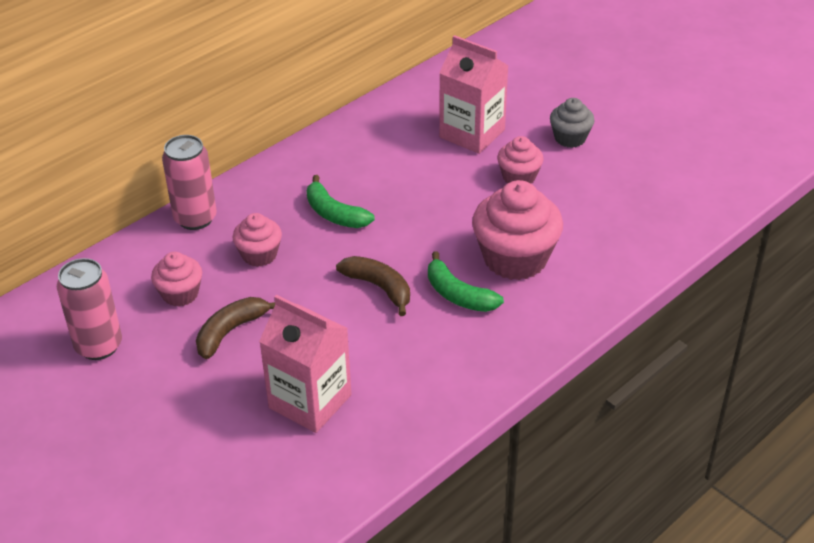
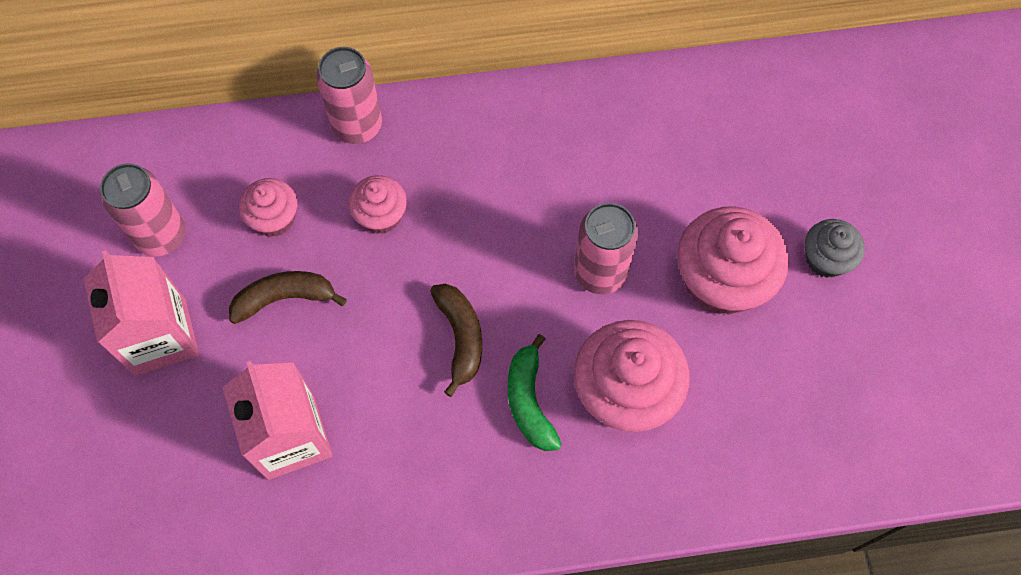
camera: 35 degrees right, 25 degrees up
(334, 214) = (492, 207): green banana -> none
(439, 210) = (600, 272): none -> pink can
(472, 133) = (722, 183): pink carton -> pink carton (160, 336)
(519, 177) = (722, 280): pink cupcake -> pink cupcake, size x1.81

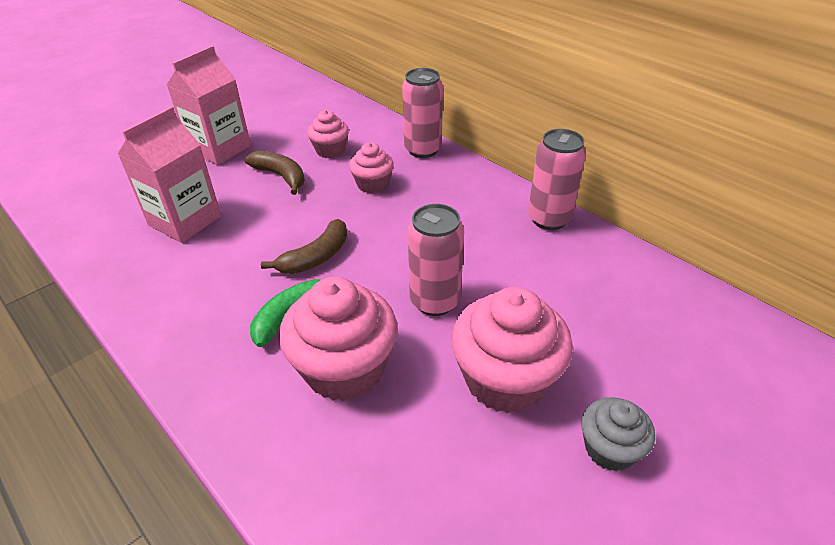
camera: 55 degrees right, 25 degrees down
(161, 235) = (283, 123): pink can -> pink can (549, 219)

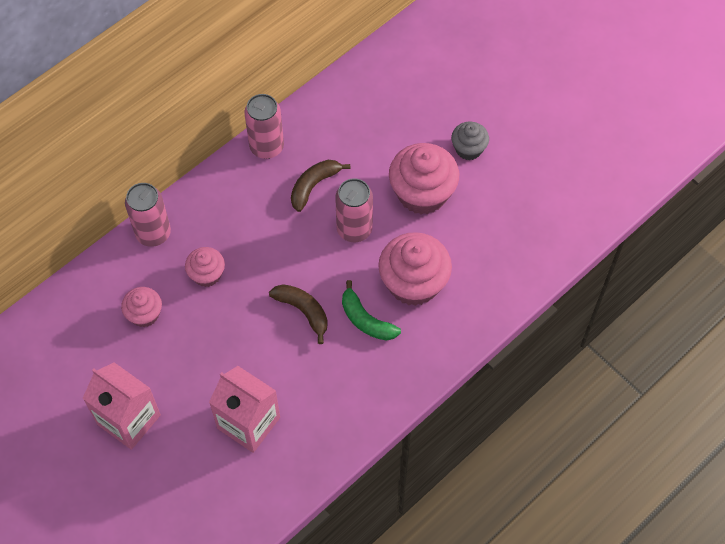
camera: 90 degrees left, 20 degrees up
(281, 176) = (186, 353): brown banana -> brown banana (313, 186)

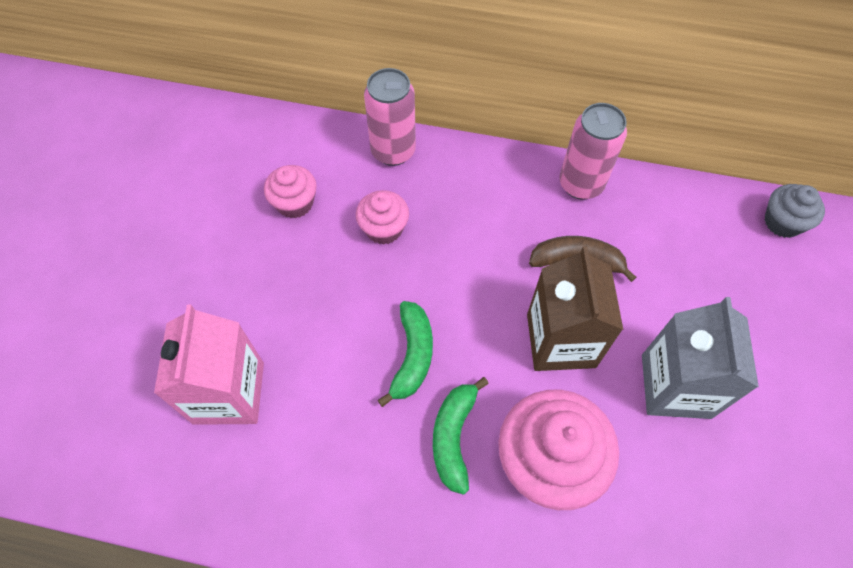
camera: 55 degrees right, 0 degrees up
(129, 419) = (161, 268): pink carton -> none
(303, 311) = (412, 356): brown banana -> green banana
(354, 229) = (561, 340): pink can -> brown carton
(422, 193) = (675, 386): pink cupcake -> grey carton
(468, 149) = (786, 400): grey cupcake -> grey cupcake (782, 222)

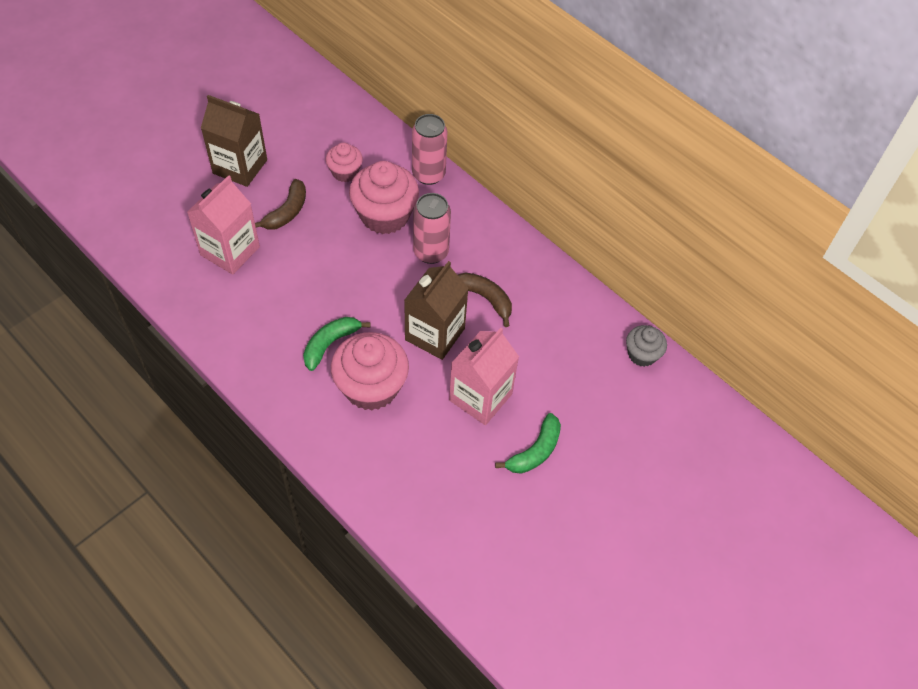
camera: 30 degrees right, 5 degrees down
(157, 271) = (240, 166): none -> brown carton
(263, 295) = (287, 212): none -> brown banana
(384, 228) = (385, 215): pink cupcake -> pink cupcake, size x1.81
(412, 356) = (343, 291): green banana -> green banana (535, 451)
(581, 184) = (529, 258): pink can -> pink can (431, 252)
(675, 386) = (480, 397): grey carton -> pink carton

